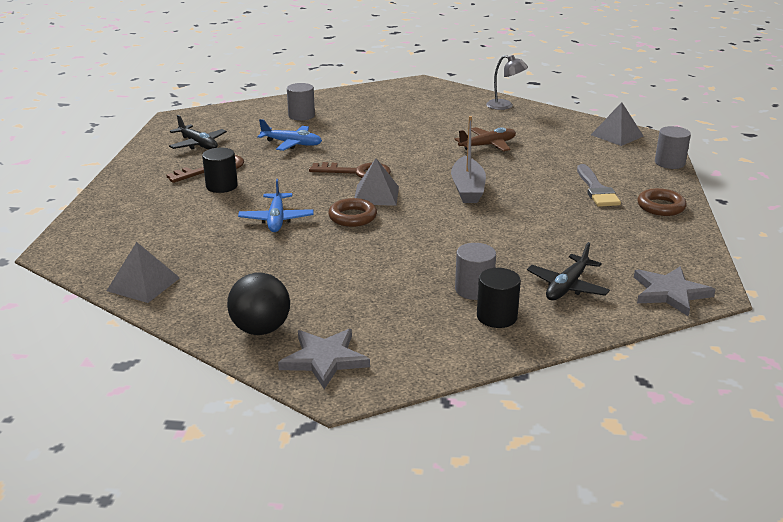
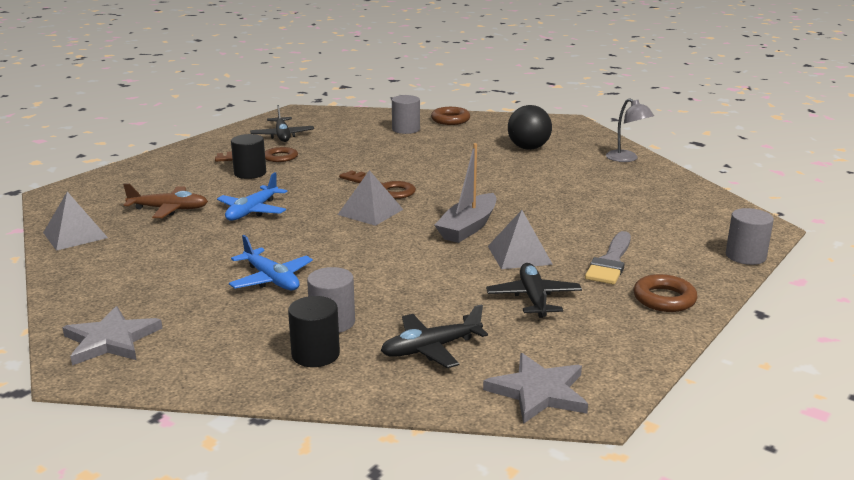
camera: 30 degrees right, 5 degrees down
(261, 329) = (102, 298): black ball -> black ball (528, 148)
(292, 144) = (361, 151): blue plane -> blue plane (271, 279)
(352, 217) = (320, 225): brown ring -> brown ring (450, 120)
(488, 145) = (551, 192): brown plane -> brown plane (169, 209)
(583, 230) = (533, 298): none -> black plane
(617, 135) = (719, 213): grey pyramid -> grey pyramid (519, 255)

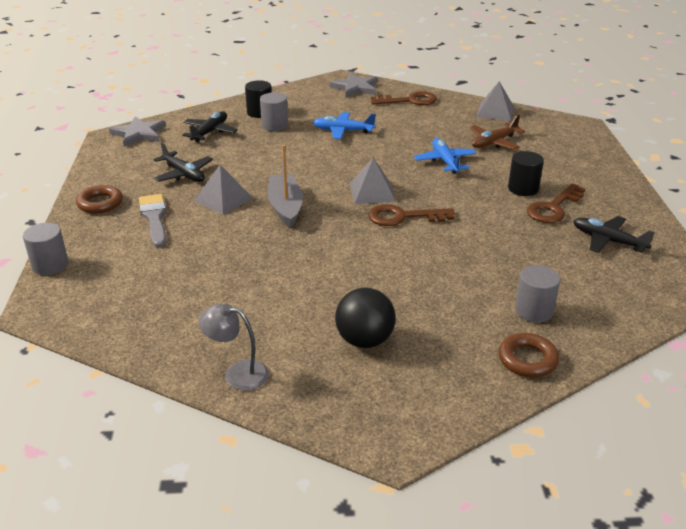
camera: 140 degrees right, 10 degrees up
(109, 287) = (409, 101): none -> brown key

